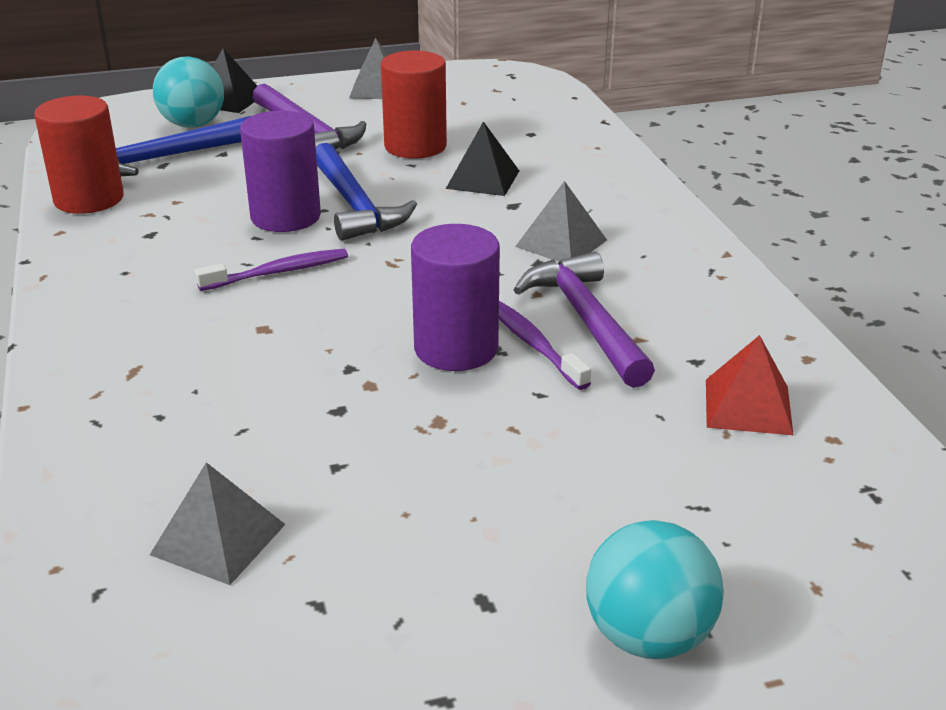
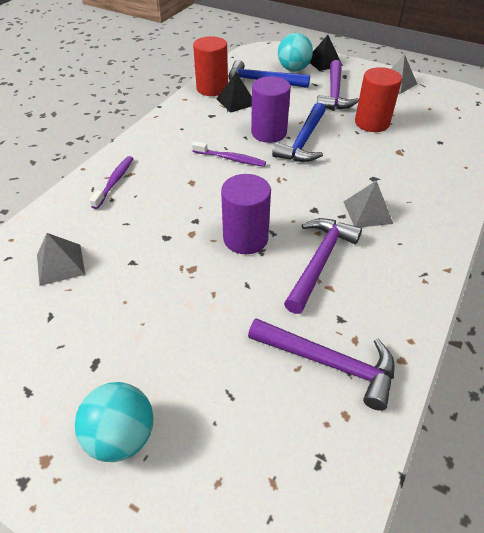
camera: 45 degrees right, 15 degrees up
(482, 179) = (379, 156): black pyramid -> black pyramid (236, 101)
(534, 345) = (279, 258): purple toothbrush -> purple toothbrush (115, 181)
(748, 406) = (329, 362): red pyramid -> purple hammer

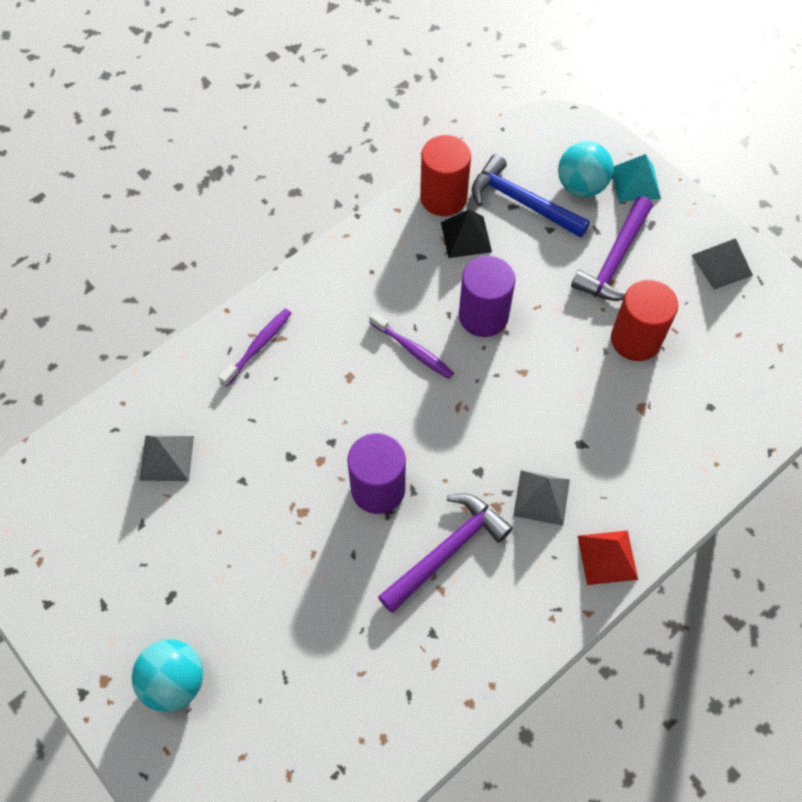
camera: 20 degrees right, 15 degrees up
(303, 141) = (522, 347): blue hammer -> none
(324, 62) = (636, 182): black pyramid -> turquoise pyramid
(329, 362) = (395, 679): purple hammer -> none
(436, 233) = (607, 557): none -> red pyramid

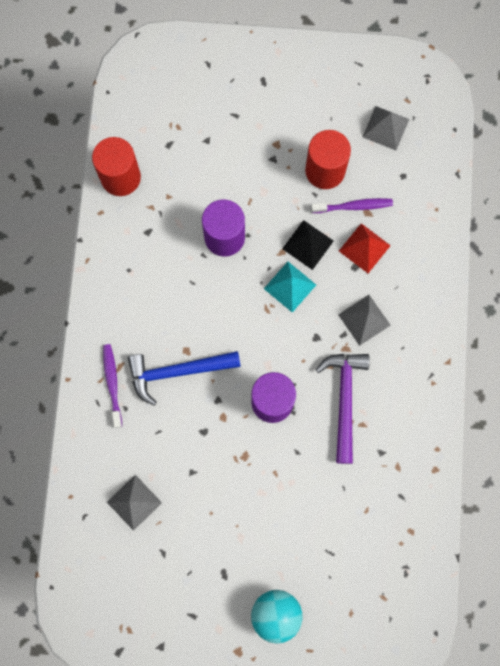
camera: 45 degrees left, 15 degrees up
(413, 350) = (206, 298): purple toothbrush -> purple toothbrush (354, 206)
(466, 237) = (162, 192): black pyramid -> black pyramid (307, 244)
(521, 202) = (171, 136): blue hammer -> blue hammer (177, 372)
(581, 186) = (197, 91): turquoise ball -> none
(607, 557) = (429, 321): red pyramid -> red pyramid (364, 248)
(615, 260) = (265, 127): purple hammer -> none
(636, 182) = (227, 58): turquoise pyramid -> turquoise pyramid (290, 286)
(722, 265) = (328, 73): grey pyramid -> grey pyramid (385, 128)

